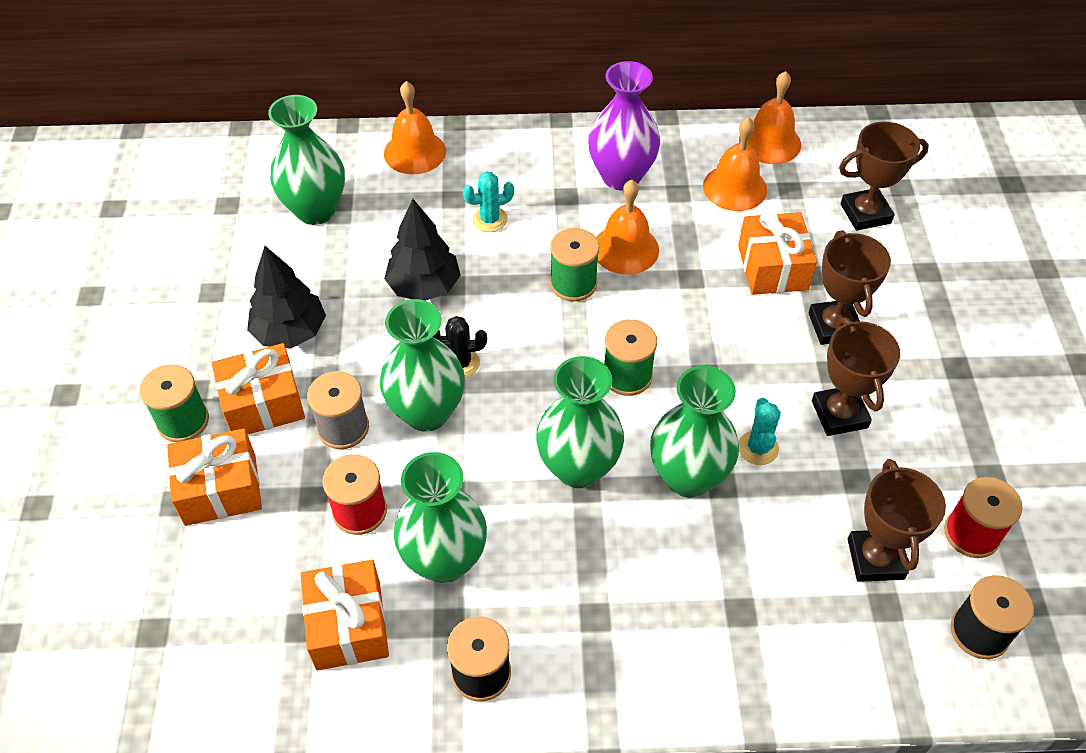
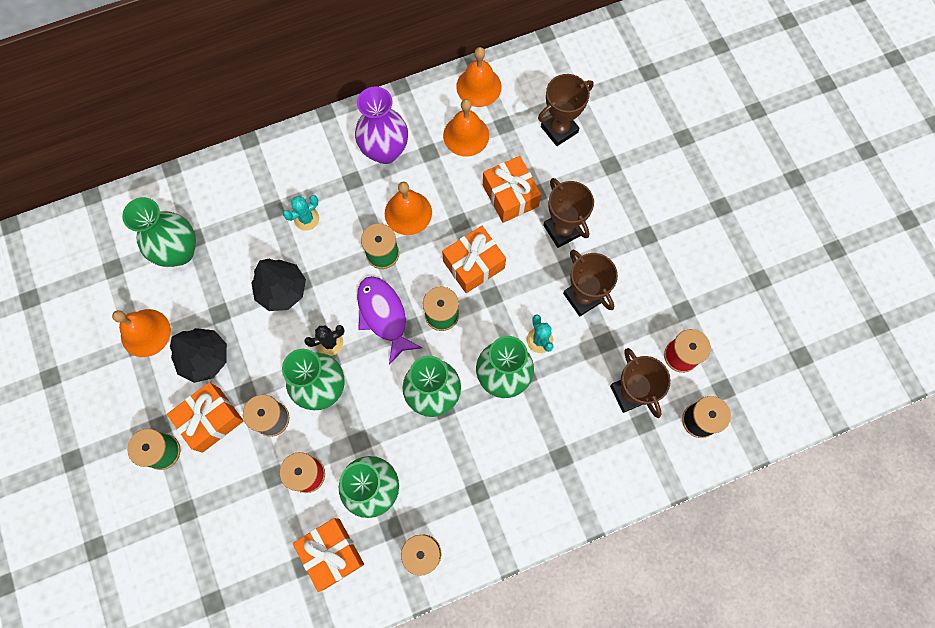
camera: 20 degrees left, 20 degrees up
(220, 489) = (211, 492): orange gift -> orange gift (473, 265)
(415, 152) = (230, 176): orange bell -> orange bell (145, 333)
(546, 353) = (384, 315): none -> purple fish

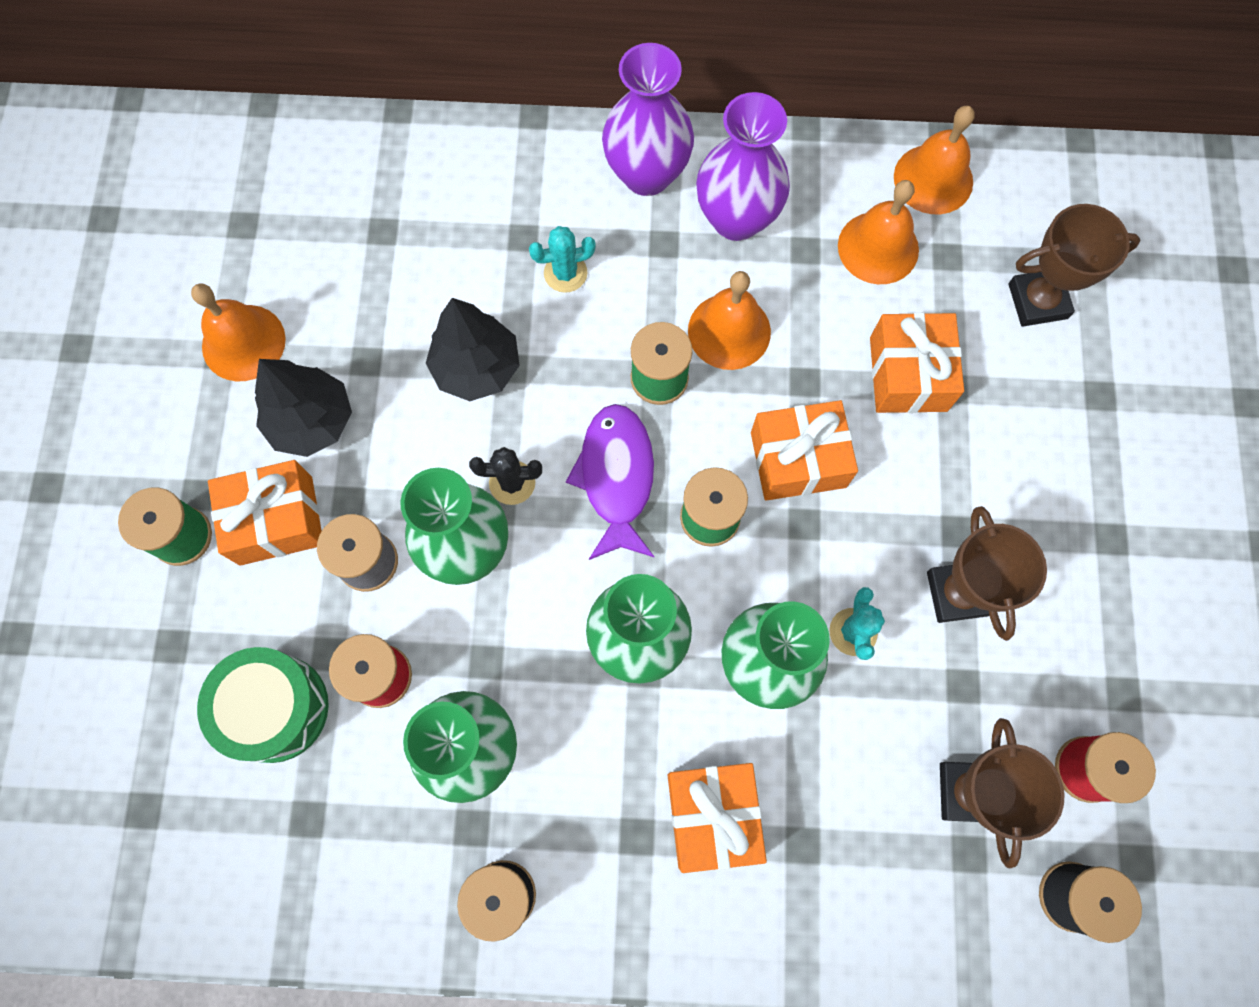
camera: 25 degrees right, 0 degrees up
(179, 251) = (351, 241): green vase -> none
(258, 517) = (275, 708): none -> green drum
(326, 147) = (647, 174): none -> purple vase
(332, 553) = (360, 822): orange gift -> orange gift (712, 816)
(562, 230) = (971, 467): brown trophy -> none

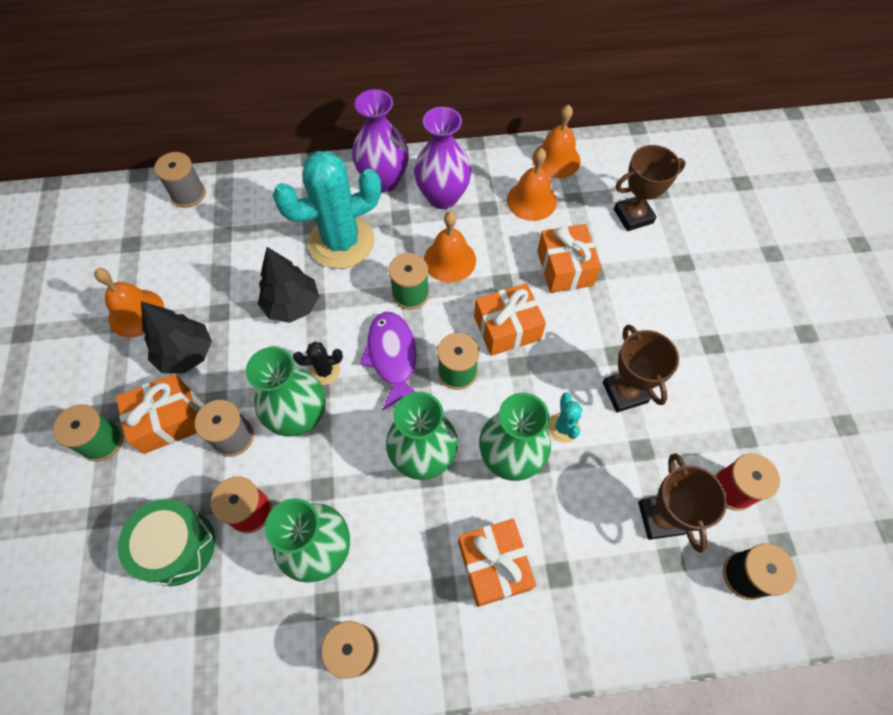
camera: 10 degrees left, 10 degrees down
(337, 152) = (188, 194): none -> grey spool
(565, 273) = (341, 242): turquoise cactus -> turquoise cactus, size x2.37

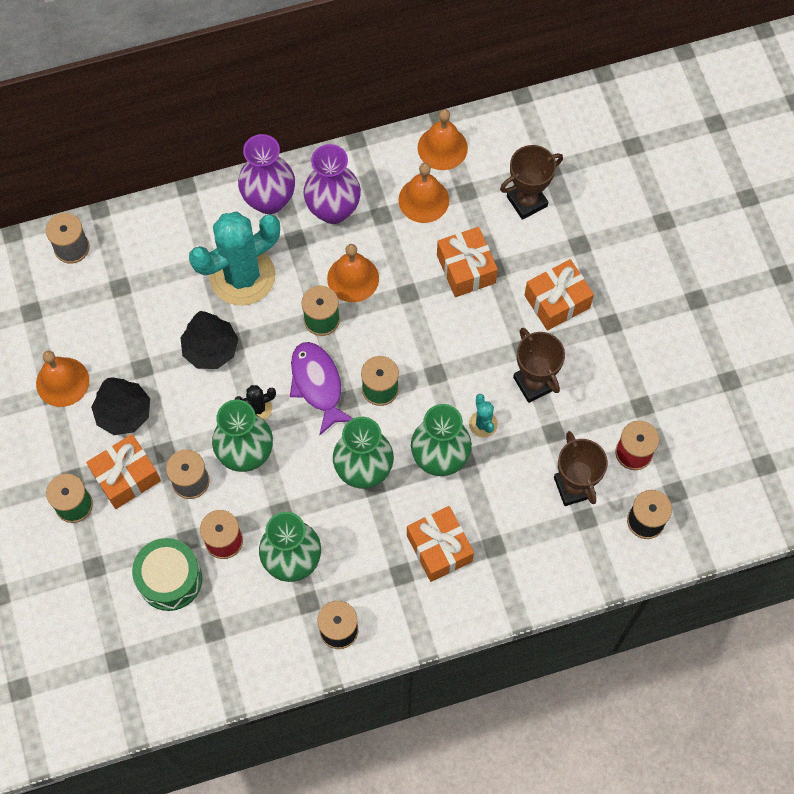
camera: 10 degrees left, 5 degrees up
(507, 328) = (419, 339): orange gift -> orange gift (557, 301)

